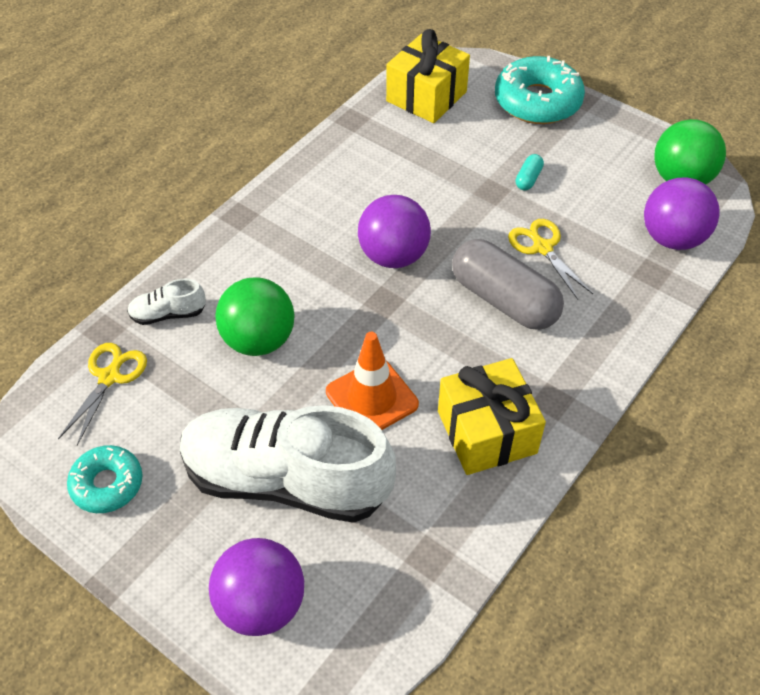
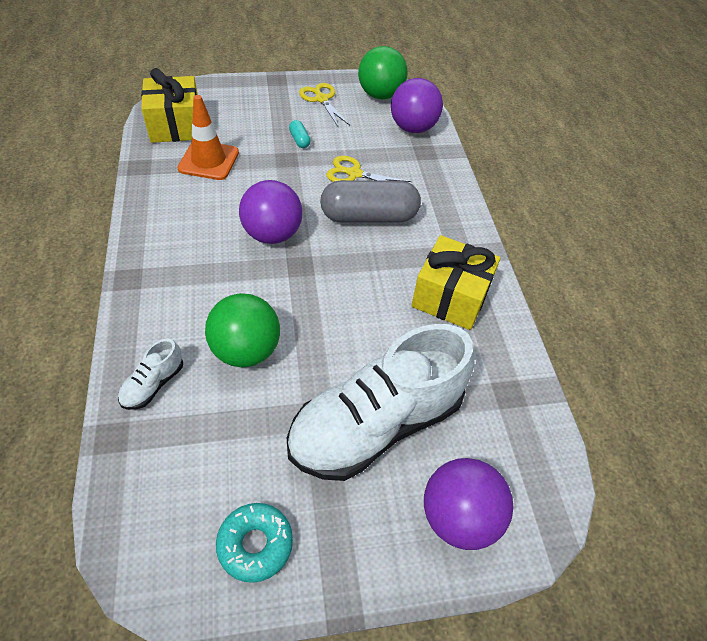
camera: 50 degrees left, 0 degrees up
(110, 377) = (159, 466): yellow scissors -> yellow scissors (321, 99)
(372, 398) = (365, 329): orange traffic cone -> orange traffic cone (209, 160)
(537, 101) = (252, 93): turquoise donut -> none

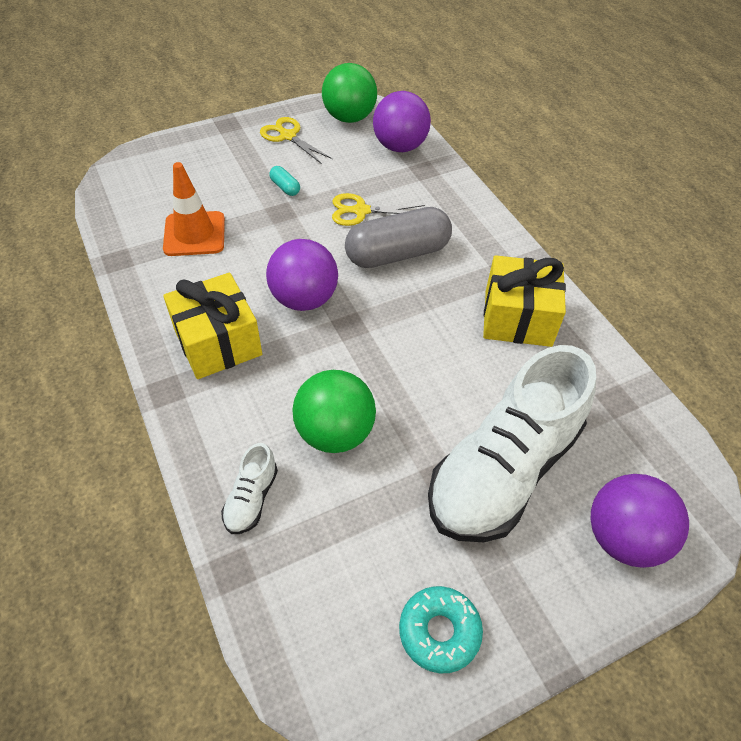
camera: 15 degrees left, 0 degrees up
(176, 126) = (137, 203): yellow gift -> yellow gift (218, 342)

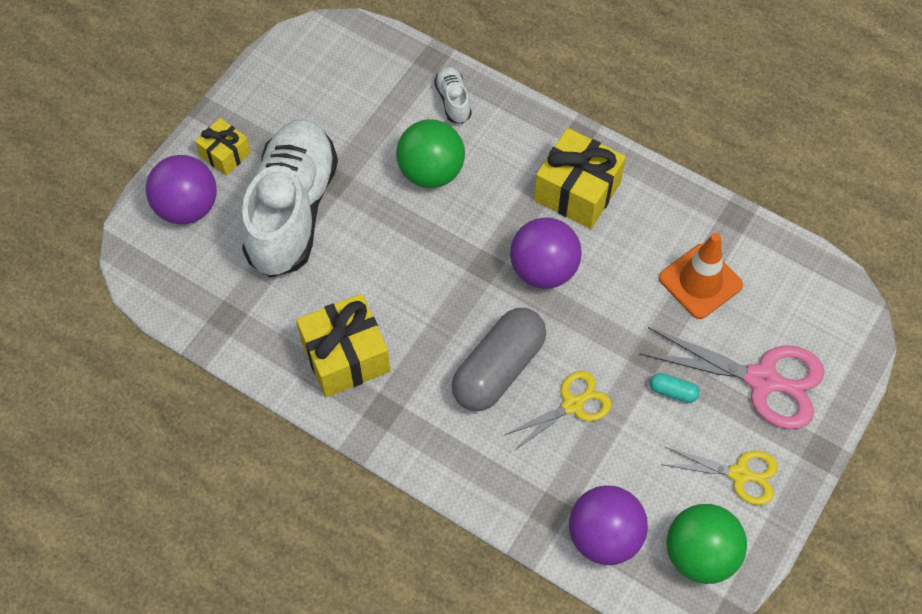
camera: 150 degrees right, 10 degrees up
(220, 167) = (763, 380): none -> pink scissors
(439, 632) = (284, 92): turquoise donut -> none
(553, 583) = (225, 154): none -> yellow gift

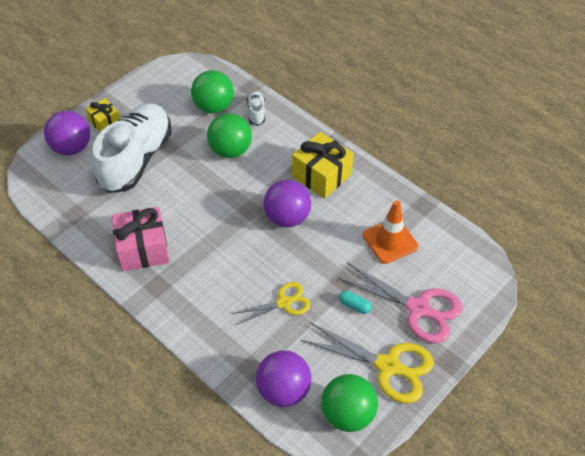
camera: 10 degrees right, 10 degrees down
(345, 356) = (143, 249): yellow gift -> pink gift
(385, 101) = (214, 107): none -> green ball
(498, 369) = (240, 272): grey capsule -> none
(740, 474) = (388, 366): yellow scissors -> yellow scissors, size x1.63

